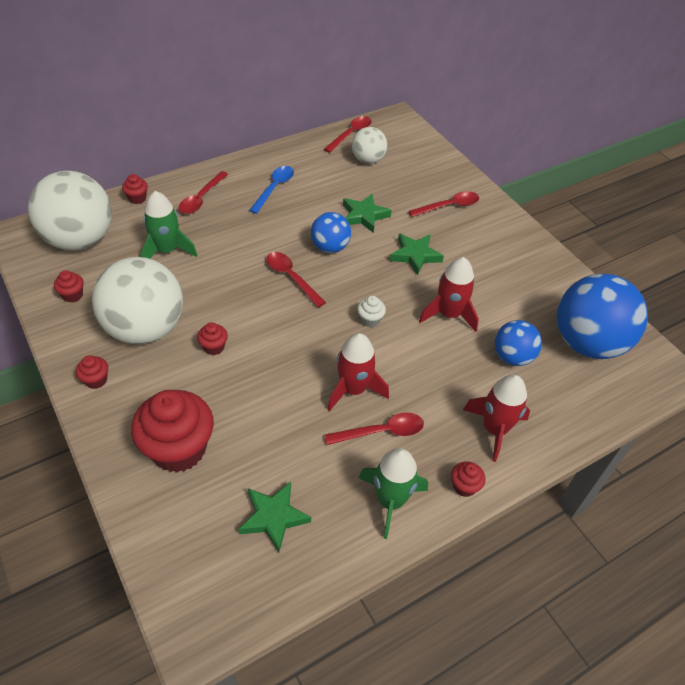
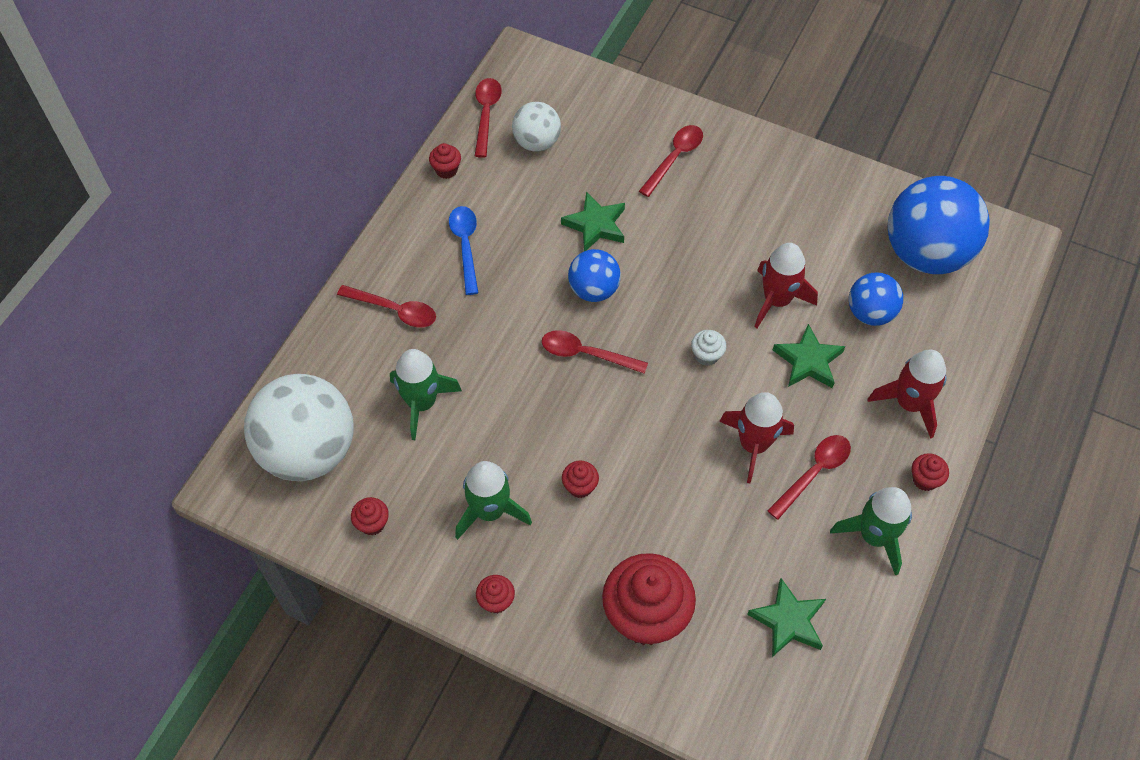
camera: 30 degrees left, 10 degrees up
(137, 198) = (320, 355): red cupcake -> red cupcake (446, 170)
(145, 328) = (490, 511): white ball -> green rocket
(201, 198) = (395, 310): red spoon -> red spoon turned 60 degrees counterclockwise
(415, 255) = (689, 246): green star -> green star (808, 361)

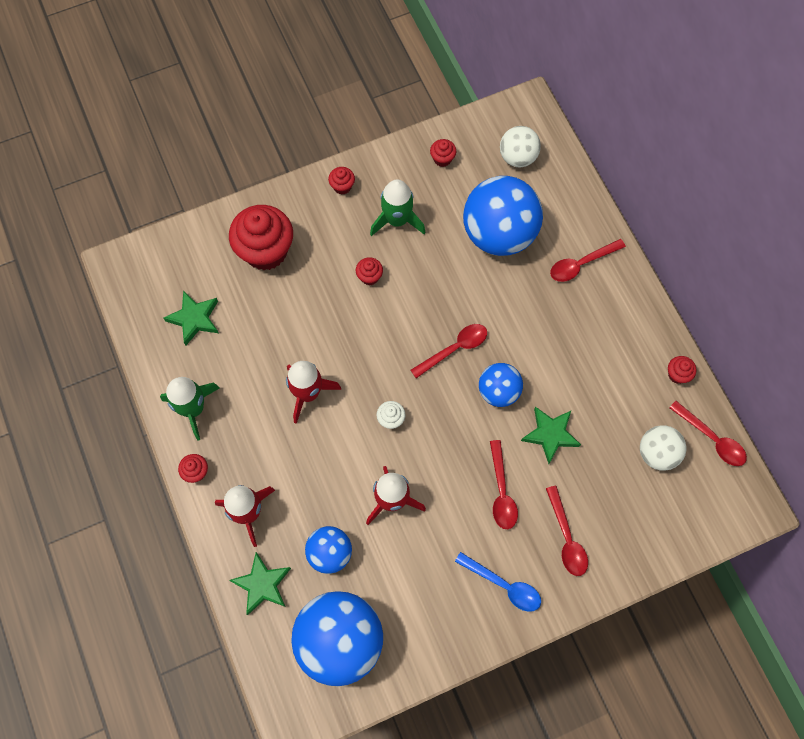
camera: 130 degrees right, 10 degrees up
(309, 450) = (517, 157): white ball -> white ball, size x0.54
(422, 403) = (499, 234): green rocket -> blue ball
(465, 245) = (600, 340): blue spoon -> blue spoon (504, 585)
(808, 361) = (332, 478): green star -> green star (262, 584)
(814, 472) = (260, 411): red spoon -> red spoon (501, 492)

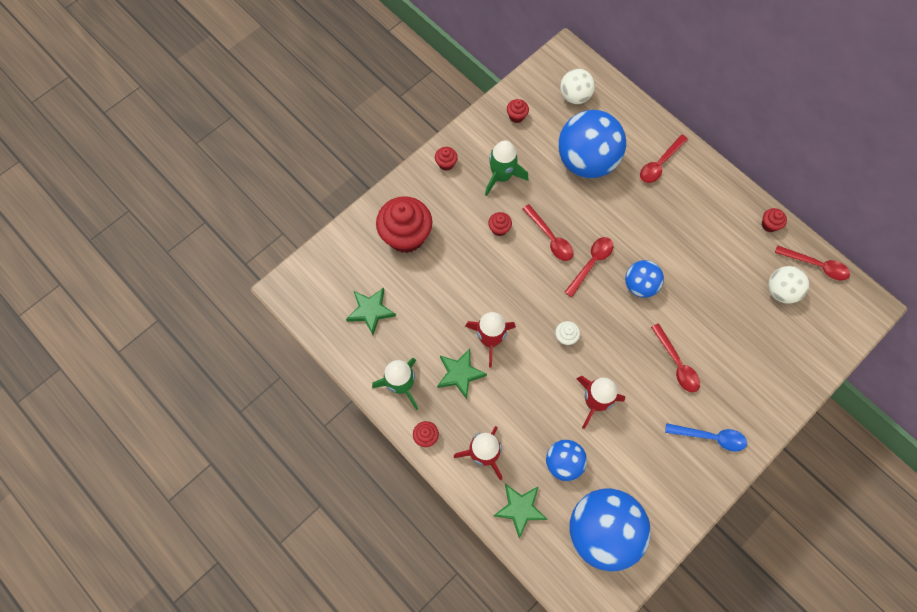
camera: 20 degrees left, 0 degrees up
(550, 434) = (694, 305): green star -> green star (460, 374)
(566, 538) = (742, 382): red spoon -> red spoon (550, 238)

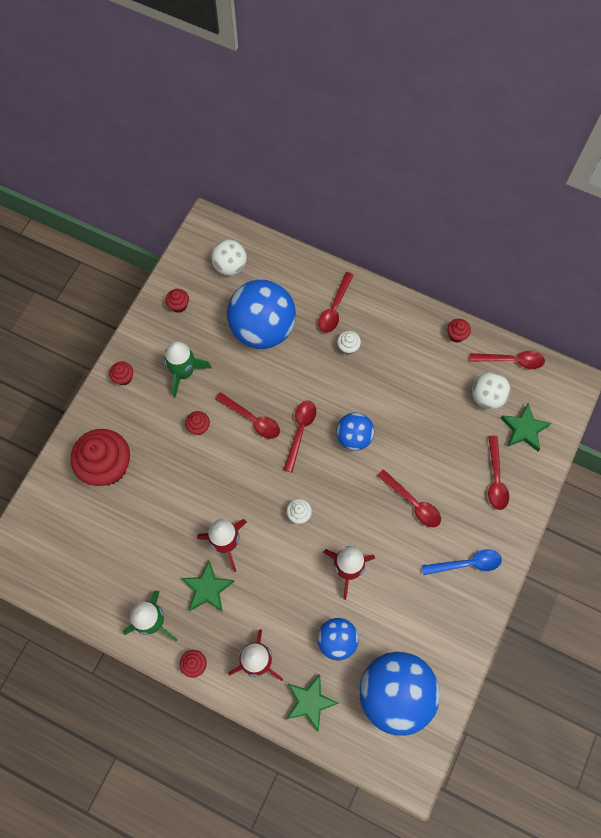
camera: 20 degrees left, 0 degrees up
(371, 311) = (97, 556): green star -> green star (524, 429)
(661, 203) = (348, 347): none -> white cupcake
(764, 369) = (495, 479): none -> red spoon

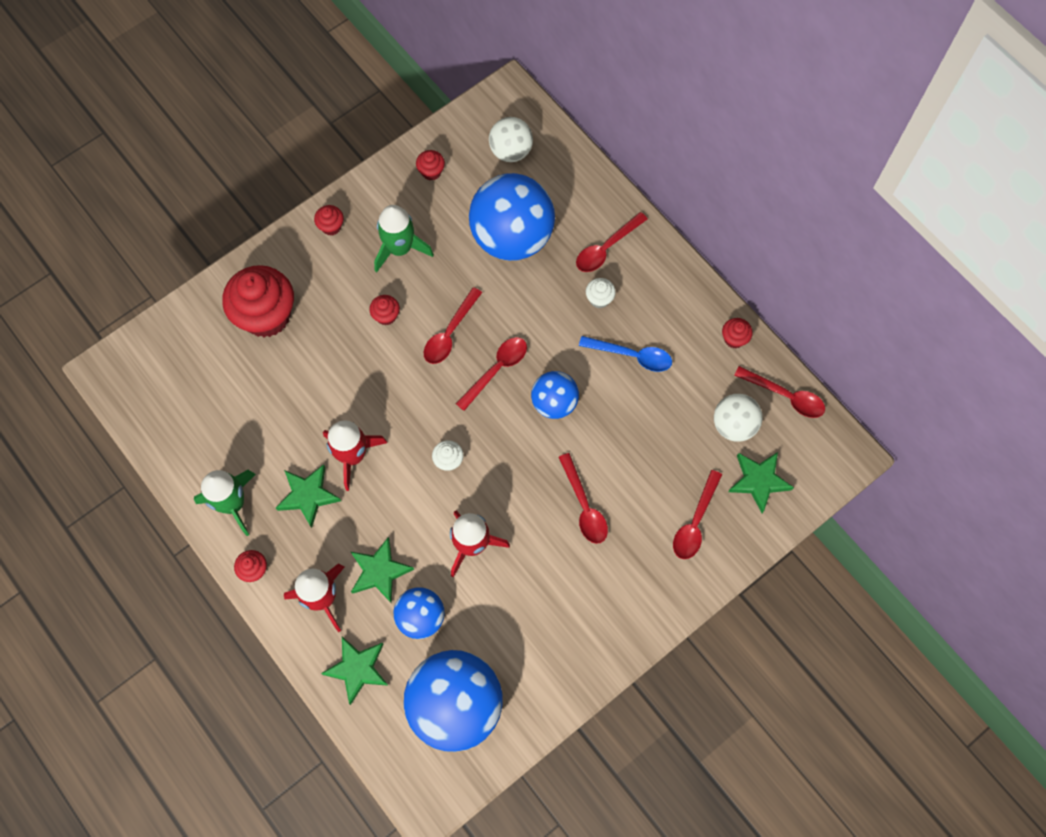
camera: 25 degrees right, 0 degrees up
(252, 419) = (449, 333): red spoon -> red spoon turned 60 degrees clockwise
(289, 621) = (379, 571): none -> green star
(467, 564) = (611, 602): blue spoon -> blue spoon (632, 356)

